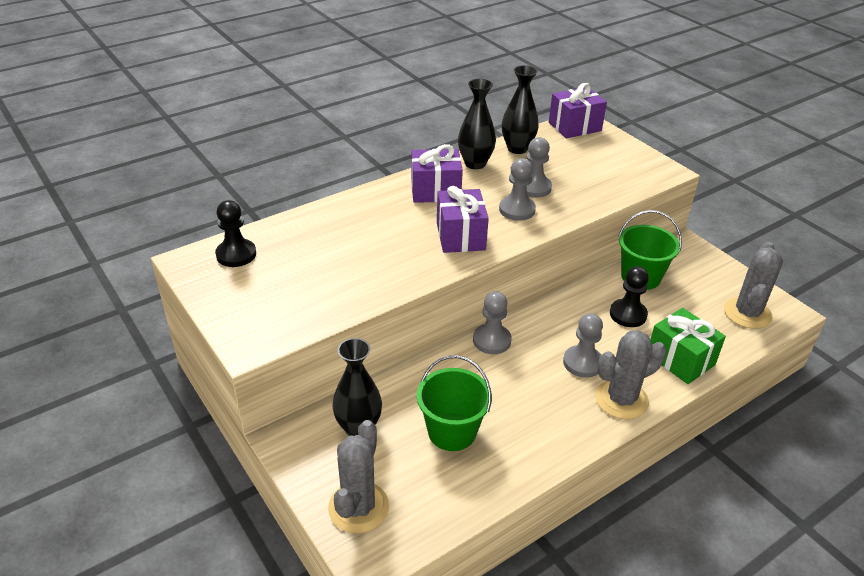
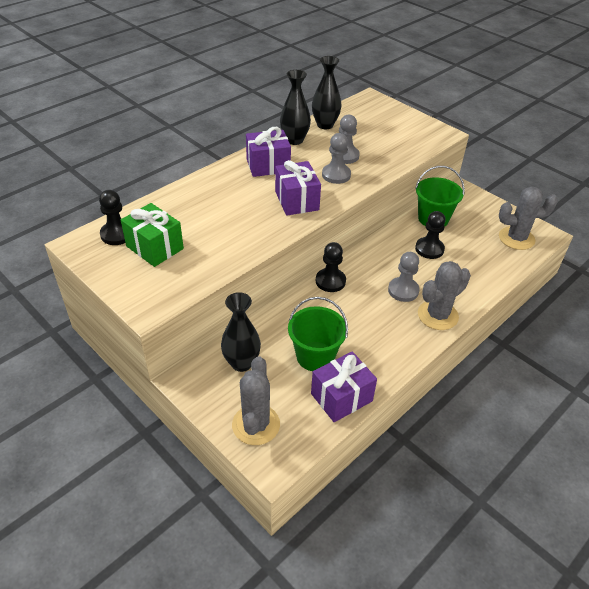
camera: 10 degrees left, 5 degrees up
(491, 340) = (330, 281): grey pawn -> black pawn
(574, 126) = (365, 103): purple gift -> purple gift (341, 397)
(680, 359) = (475, 279): green gift -> green gift (155, 247)
(747, 313) = (516, 238): grey cactus -> grey cactus turned 75 degrees clockwise

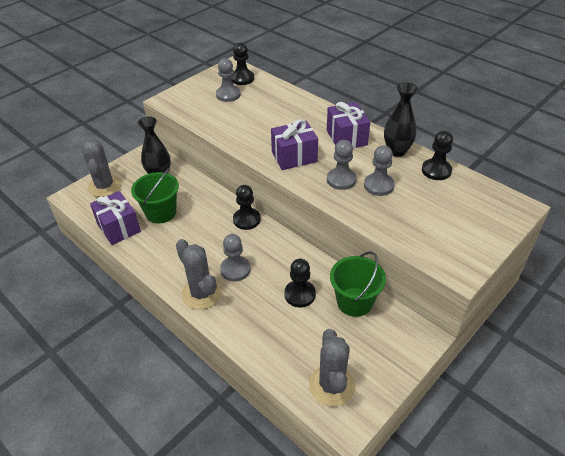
camera: 90 degrees right, 0 degrees up
(155, 247) = (228, 95): green gift -> grey pawn
(256, 425) = (104, 186): grey cactus -> grey cactus turned 75 degrees clockwise
(325, 125) = (436, 170): black vase -> black pawn

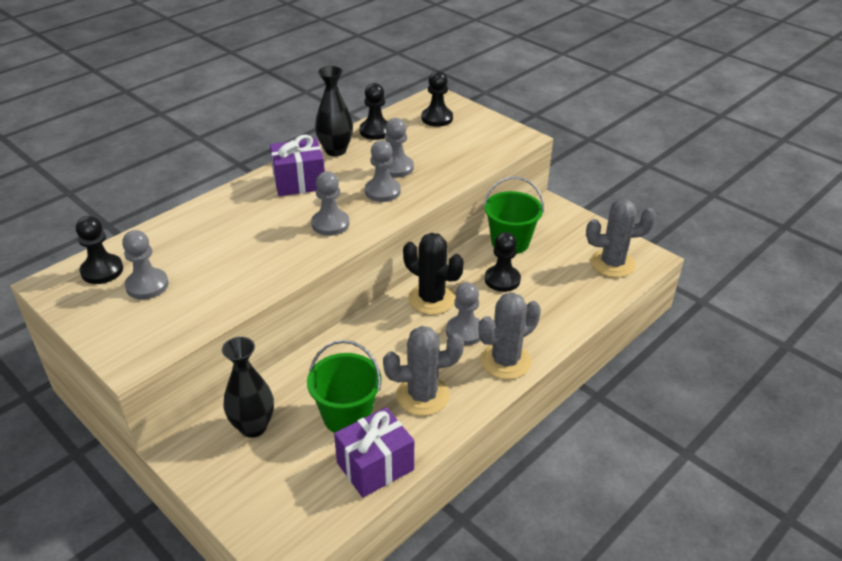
camera: 90 degrees left, 5 degrees down
(104, 186) = (264, 503): grey cactus -> grey cactus (422, 396)
(246, 220) = (374, 322): black pawn -> black pawn (437, 118)
(273, 249) = (431, 299): none -> black cactus
(294, 157) = (330, 224): purple gift -> grey pawn

